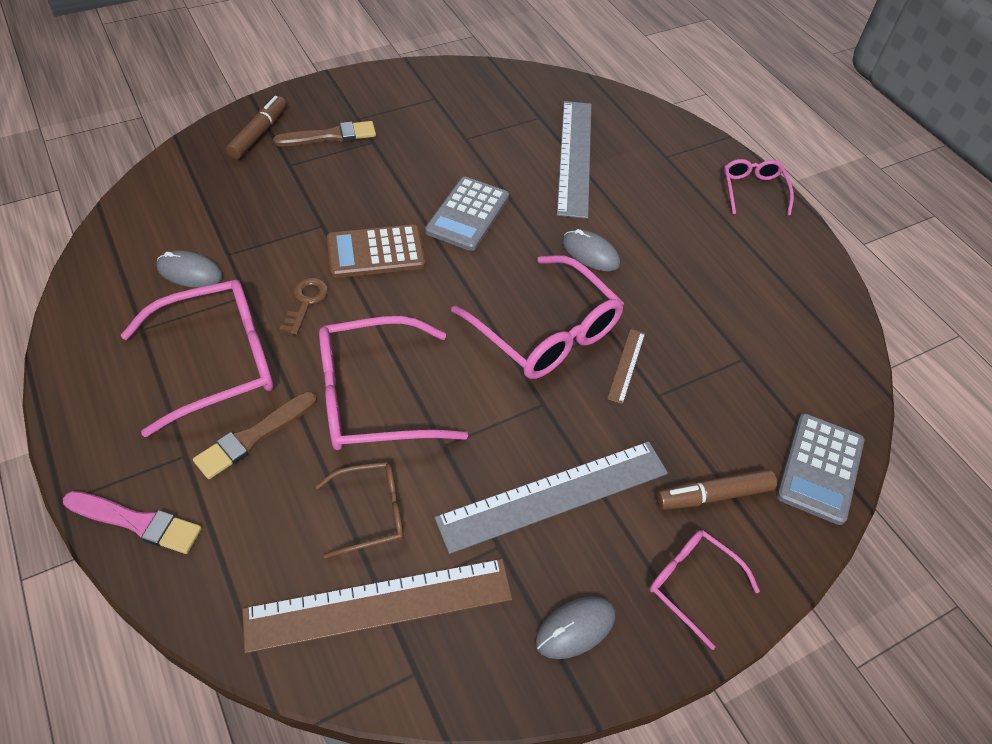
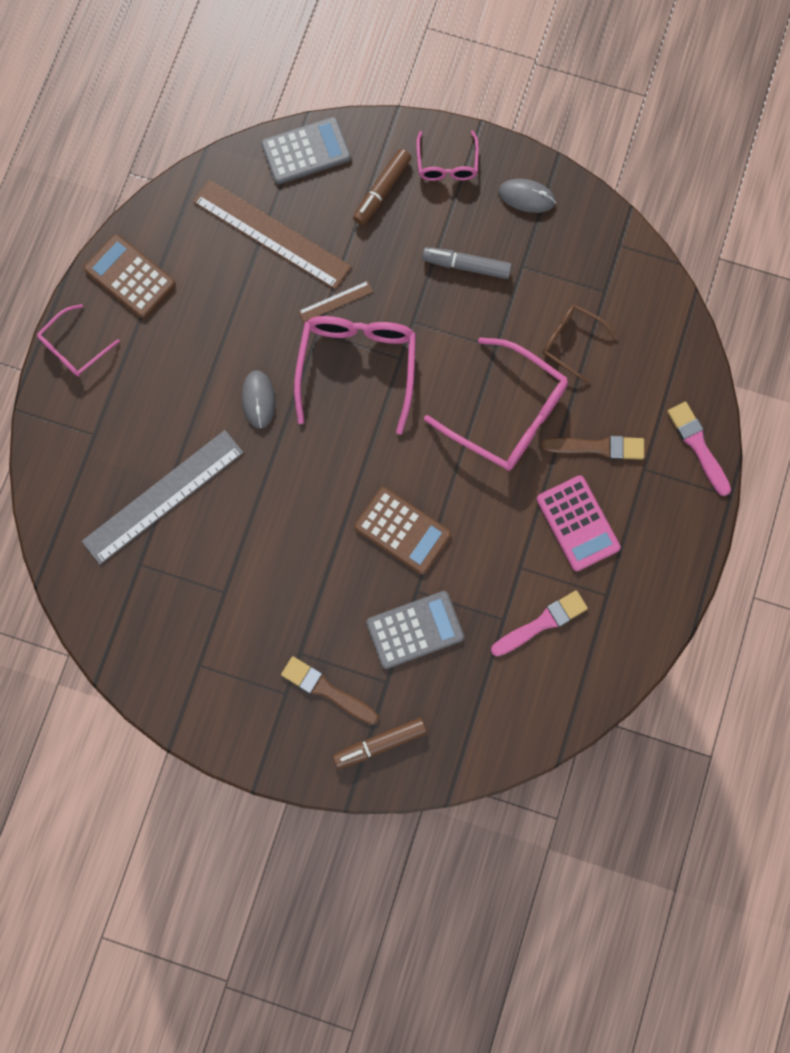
camera: 130 degrees left, 25 degrees up
(190, 272) = (542, 623): grey mouse -> pink brush
(219, 361) = (577, 523): pink glasses -> pink calculator
(306, 302) = (486, 526): brown key -> none
(379, 605) = (609, 291): brown ruler -> brown ruler (271, 234)
(468, 214) = (304, 510): grey calculator -> grey calculator (415, 629)
(554, 495) = (466, 266): grey ruler -> grey marker
(713, 495) = (382, 191): brown marker -> brown marker turned 90 degrees clockwise
(789, 257) = (130, 277): none -> brown calculator

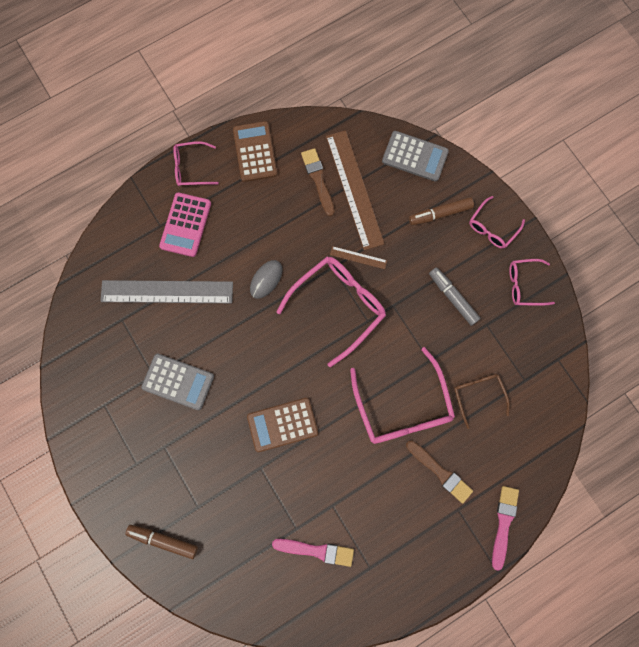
camera: 40 degrees right, 0 degrees up
(326, 690) = (160, 481): brown brush -> brown brush (318, 180)
(402, 530) = (282, 424): brown calculator -> brown calculator turned 90 degrees clockwise
(415, 629) = (240, 490): grey calculator -> grey calculator (178, 381)
(526, 197) = (524, 285): grey mouse -> pink glasses
(577, 523) = (389, 508): pink calculator -> pink calculator (186, 225)

